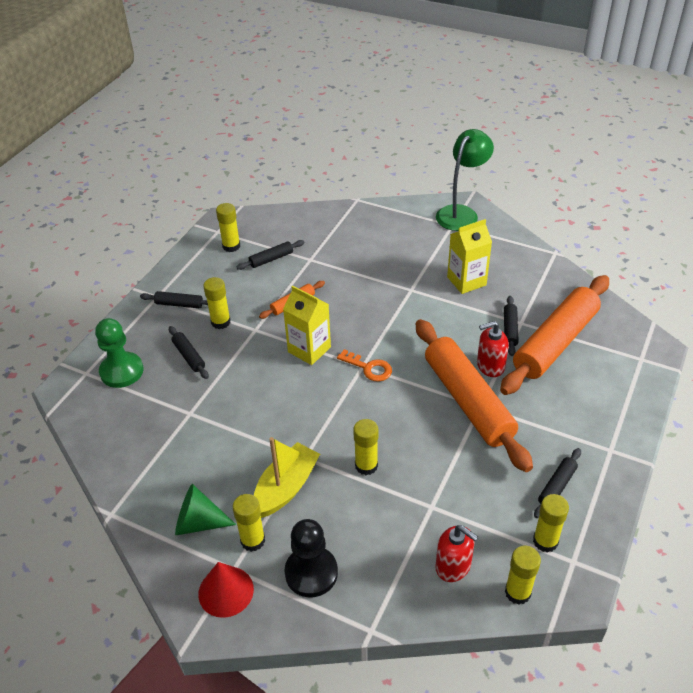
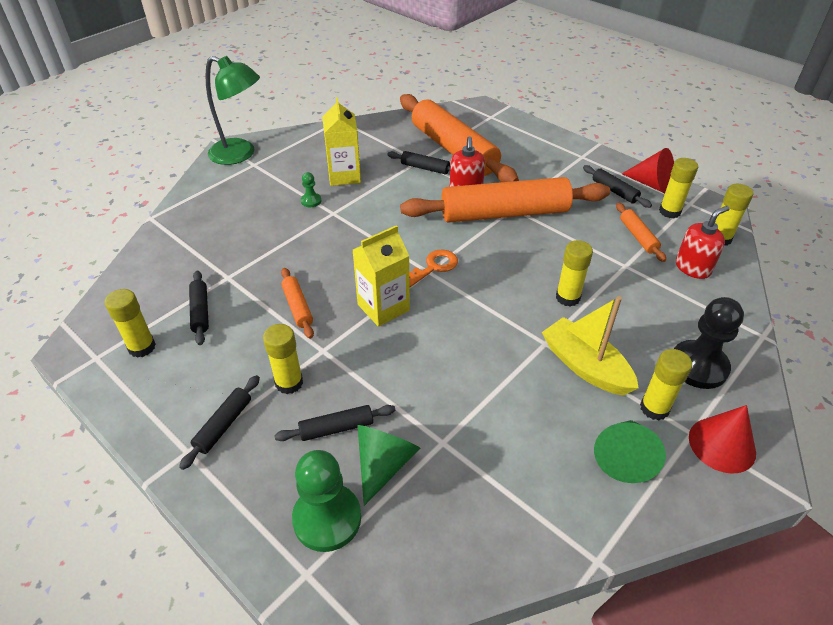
camera: 75 degrees left, 0 degrees up
(165, 387) = (384, 464): none -> green cone
(420, 272) = (311, 201): none -> green pawn
(461, 213) = (240, 154): green lamp -> green lamp turned 150 degrees clockwise
(484, 514) = (638, 236): none -> orange rolling pin
(591, 521) = (651, 184): none -> red cone

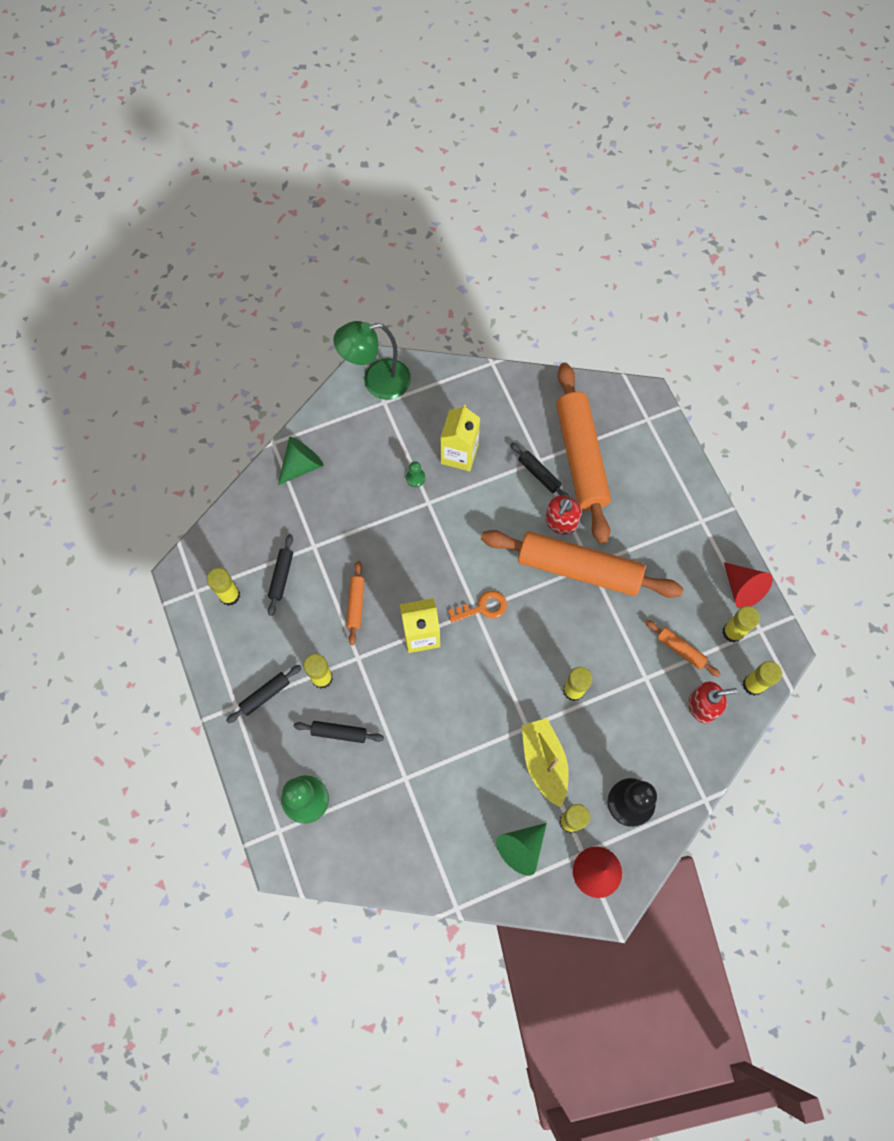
camera: 25 degrees right, 25 degrees up
(240, 154) = (377, 381): green lamp -> green lamp turned 120 degrees clockwise
(384, 464) = (358, 776): green cone -> green cone (302, 465)
(614, 191) = (700, 583): black rolling pin -> none
(638, 236) = (680, 649): orange rolling pin -> orange rolling pin turned 60 degrees counterclockwise

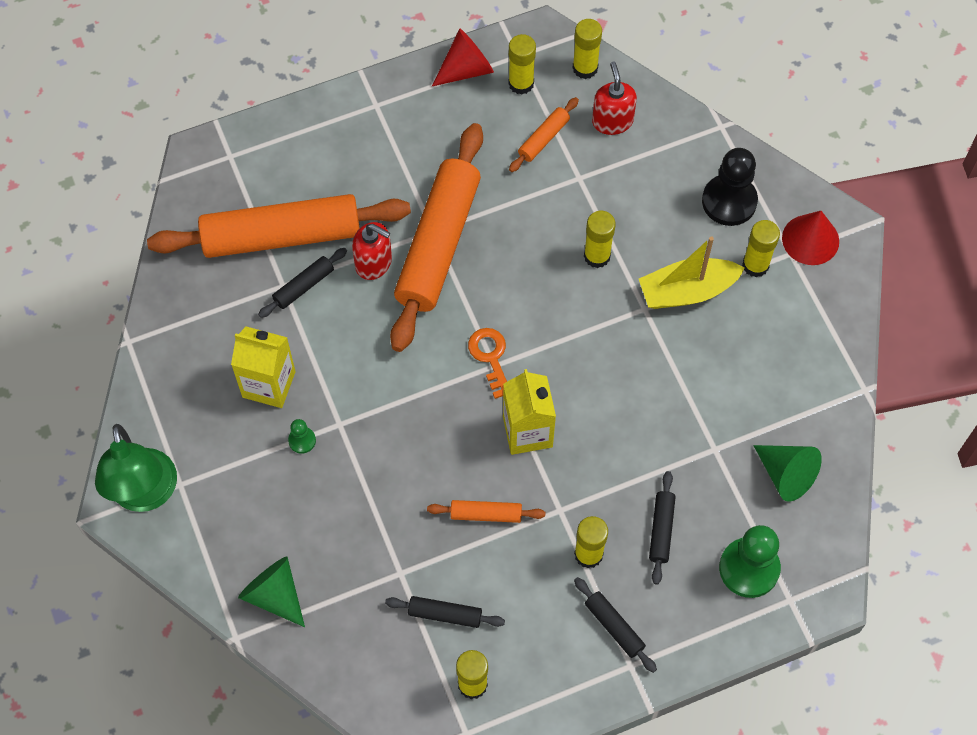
camera: 90 degrees left, 5 degrees down
(521, 848) = (790, 318): green cone -> green cone (786, 475)

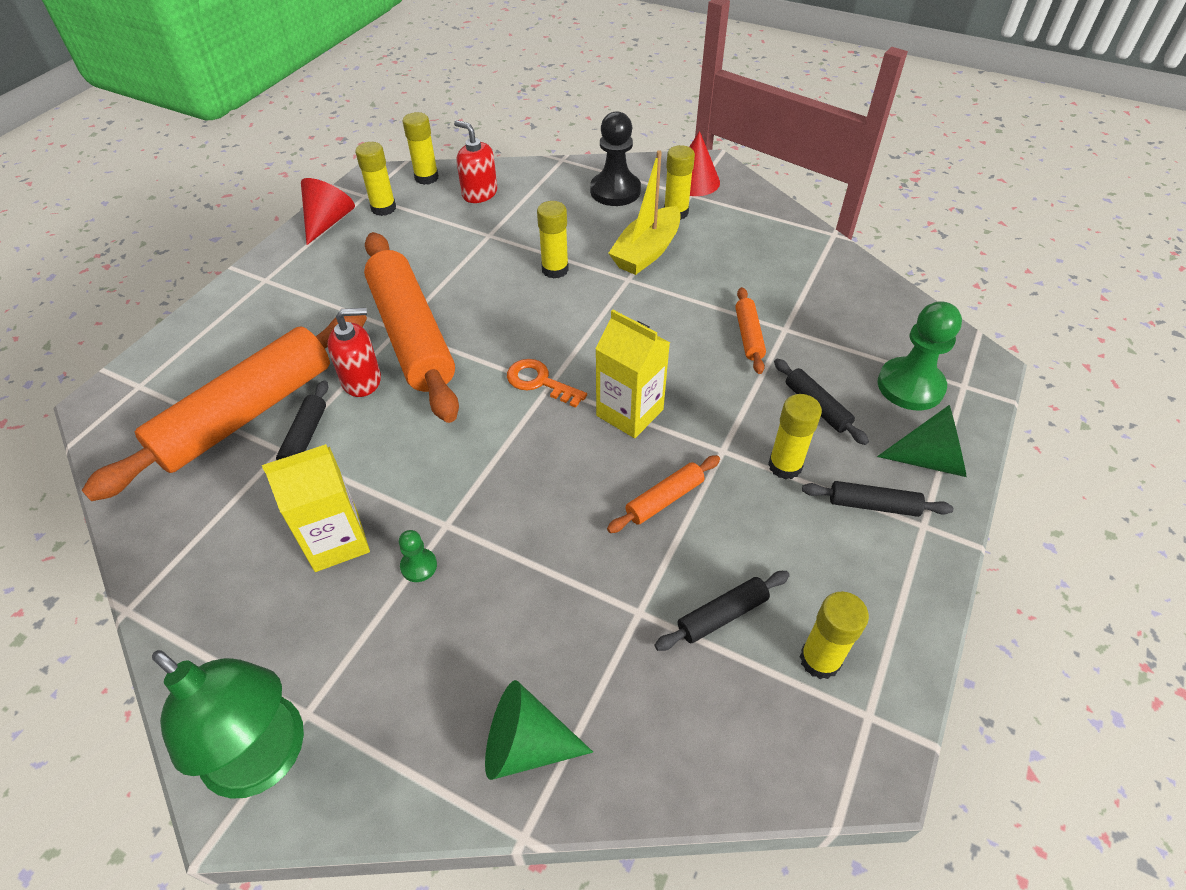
camera: 40 degrees left, 15 degrees down
(543, 139) = (435, 228): orange rolling pin -> orange rolling pin (748, 336)
(786, 475) = (853, 311): green cone -> green cone (930, 460)

